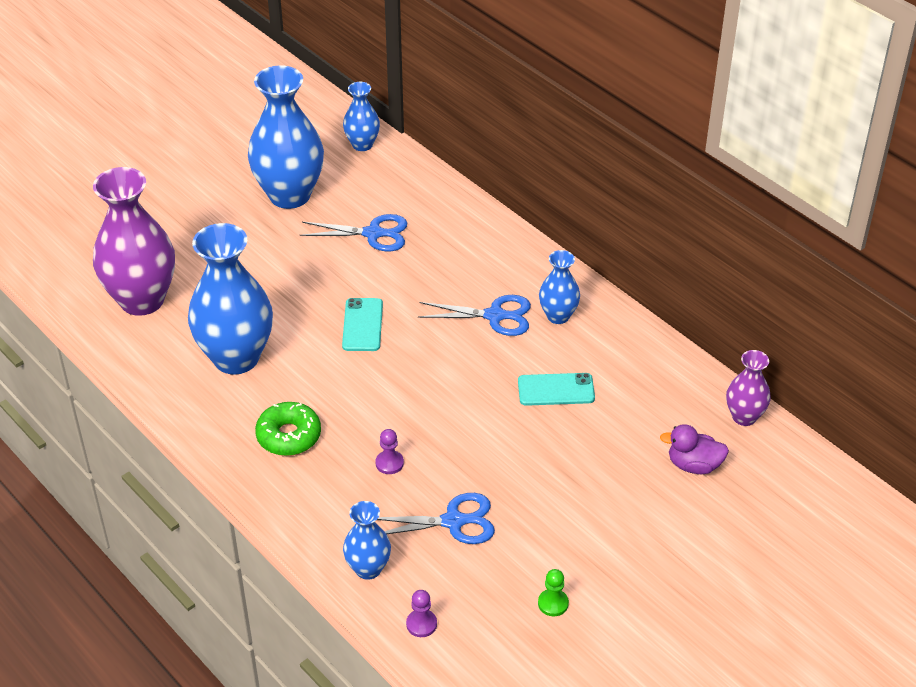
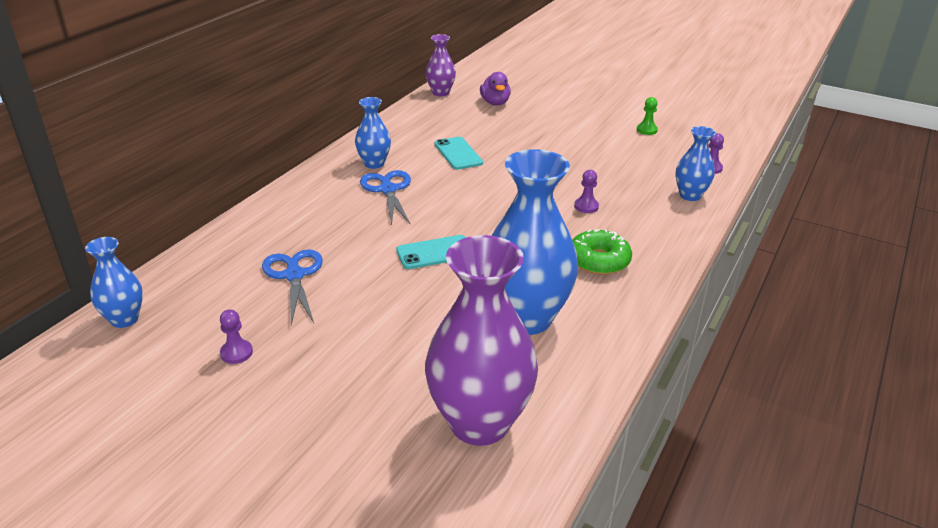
camera: 110 degrees left, 10 degrees down
(289, 195) = (236, 353): blue vase -> purple pawn
(453, 521) = (616, 171): blue scissors -> none

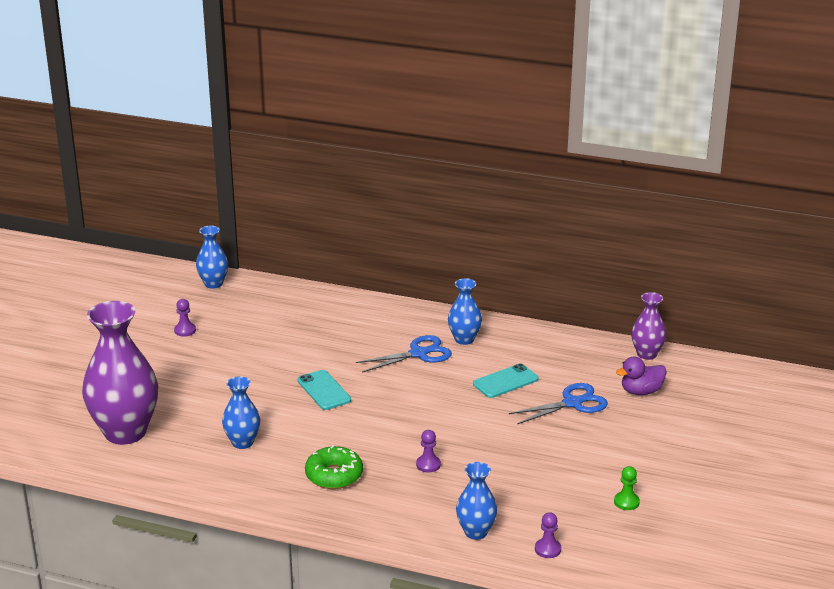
camera: 80 degrees right, 5 degrees down
(294, 275) = (276, 334): blue scissors -> blue scissors (572, 403)
(526, 318) = (242, 442): blue vase -> blue vase, size x0.51

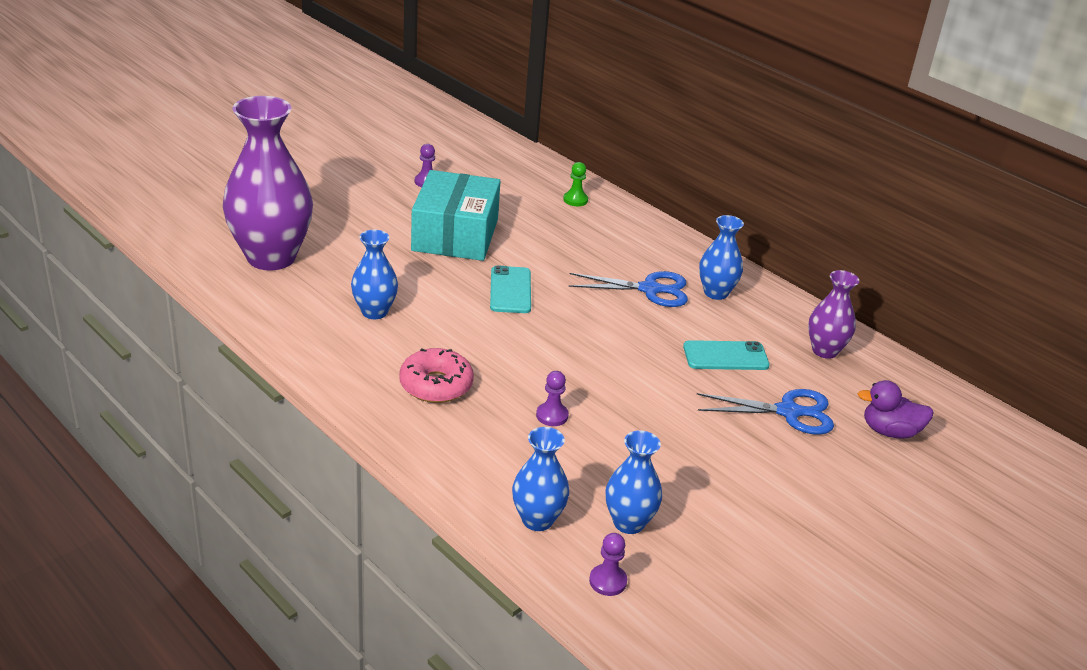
camera: 25 degrees right, 5 degrees up
(213, 284) = (497, 148): blue vase -> blue vase (628, 523)
(246, 364) = (455, 235): none -> turquoise box
(334, 475) = (436, 385): green donut -> pink donut
(626, 502) = (761, 564): green pawn -> green pawn (575, 200)
(646, 354) = (932, 389): purple vase -> purple vase (825, 351)

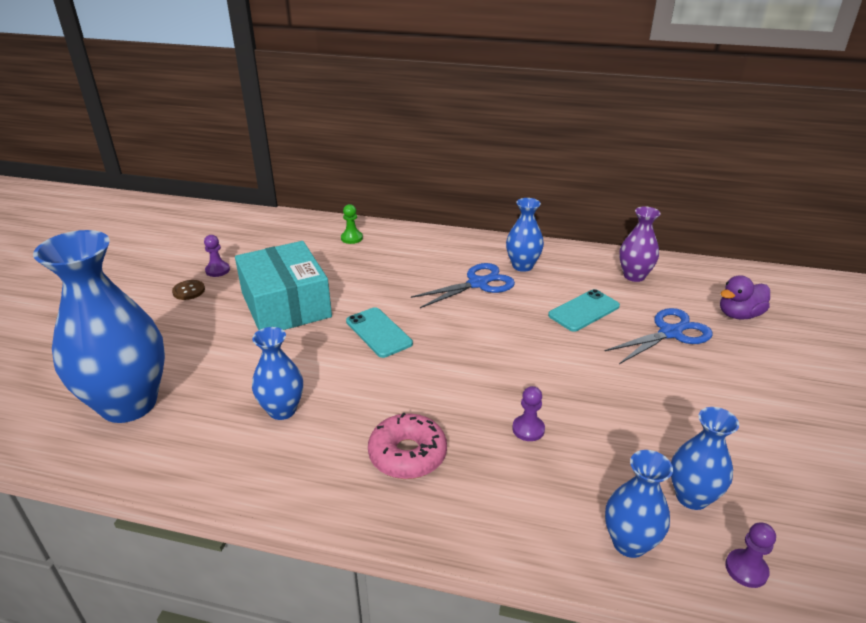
camera: 30 degrees left, 0 degrees up
(271, 257) = (129, 404): purple vase -> blue vase
(387, 190) = (189, 291): none -> brown button

